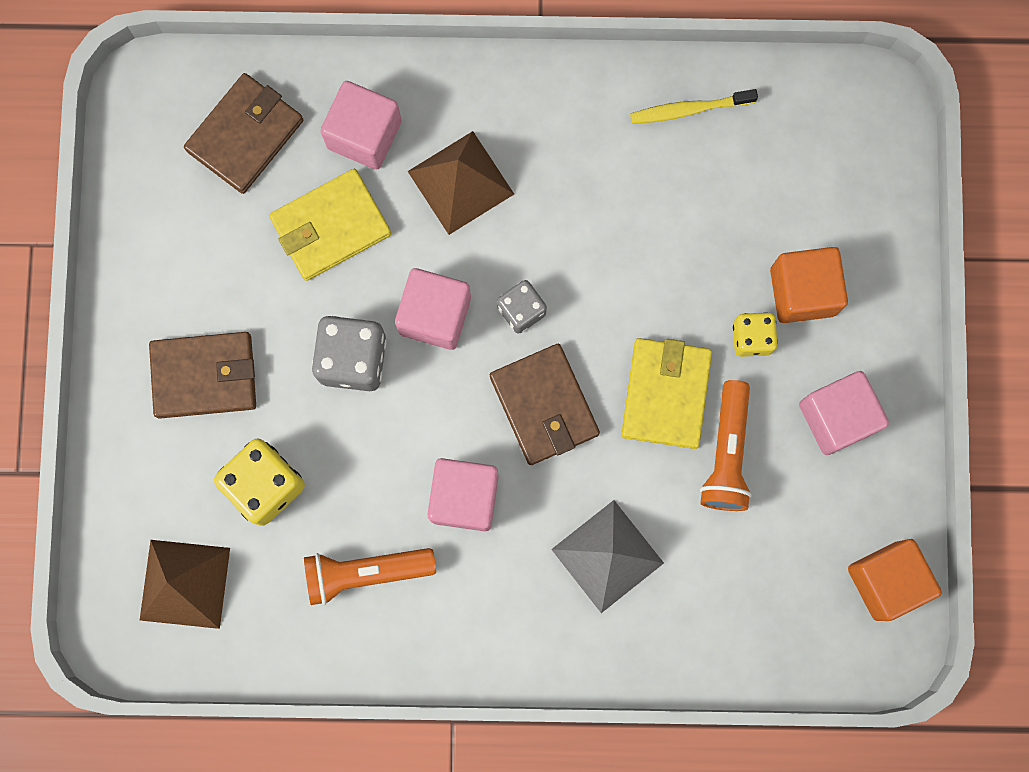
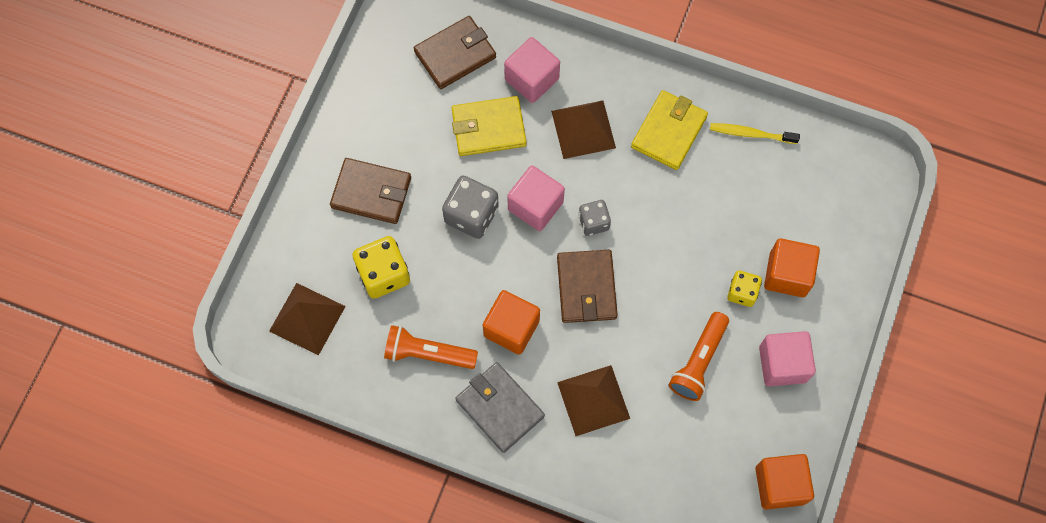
camera: 20 degrees right, 10 degrees down
(464, 497) = (511, 328): pink cube -> orange cube
(488, 612) = (500, 408): none -> grey wallet
(607, 556) = (593, 400): grey pyramid -> brown pyramid
(666, 394) = (671, 309): yellow wallet -> yellow wallet (669, 132)

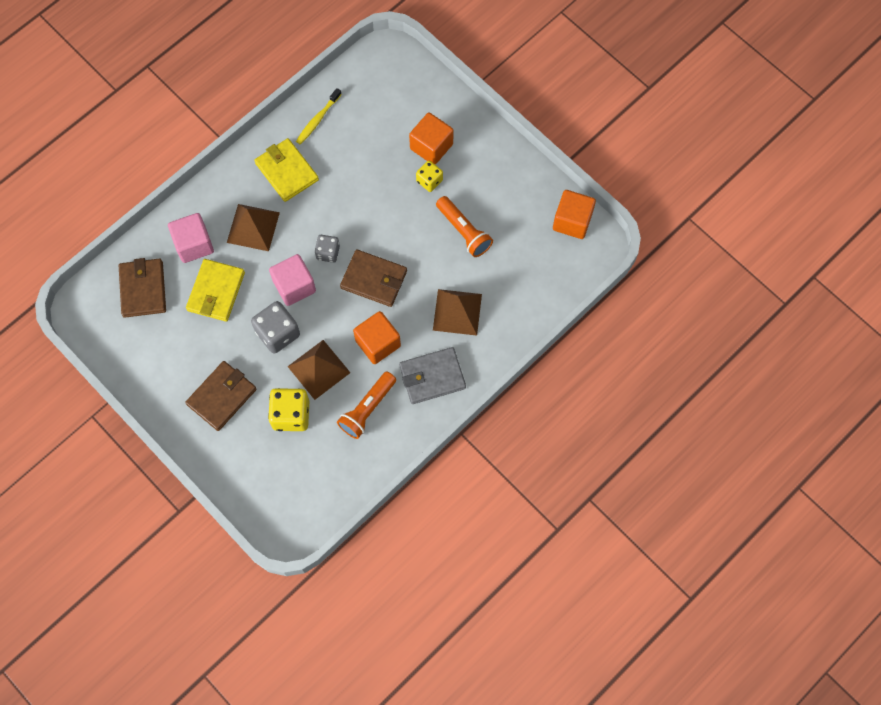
camera: 65 degrees left, 0 degrees up
(307, 318) = (297, 484): brown pyramid -> brown pyramid (319, 369)
(782, 364) = (492, 180): pink cube -> none

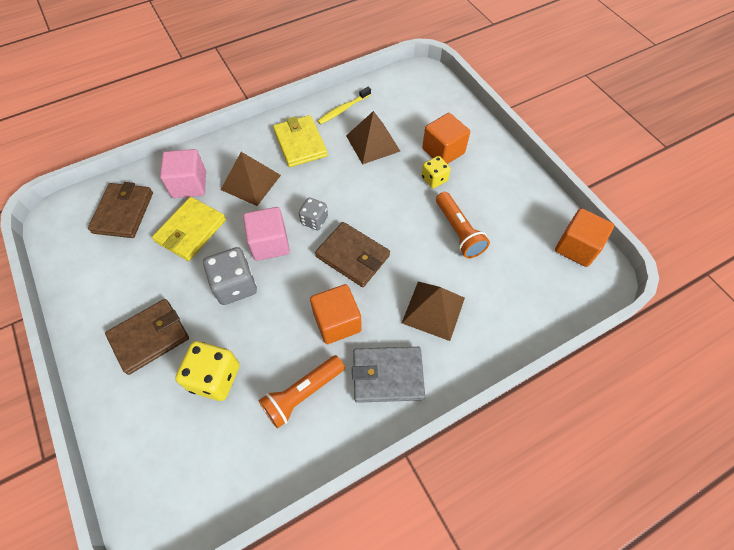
camera: 15 degrees right, 10 degrees down
(319, 369) = (264, 334): brown pyramid -> brown pyramid (373, 143)

